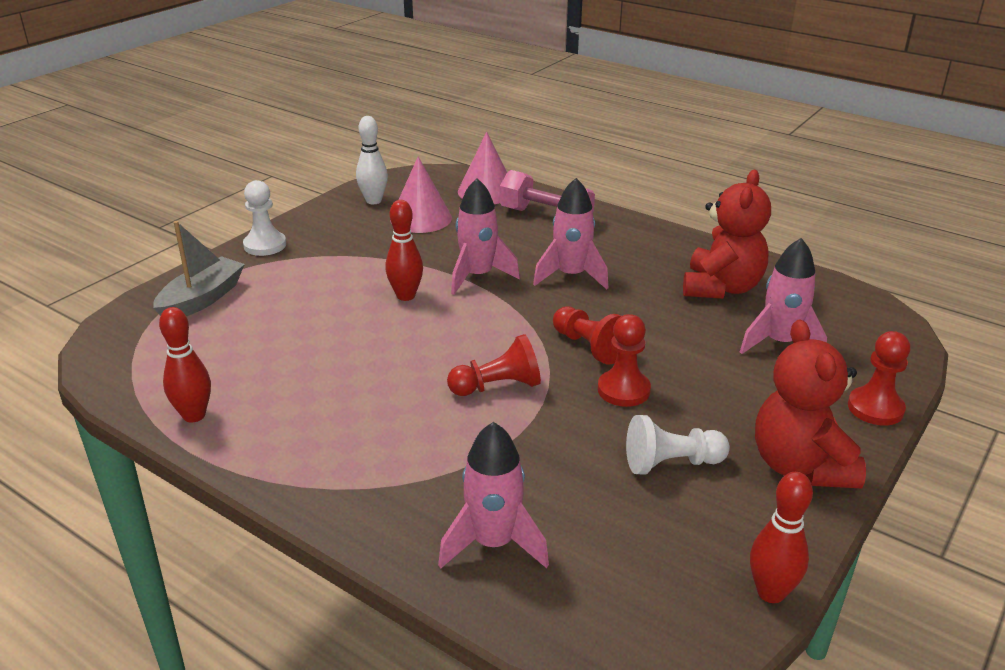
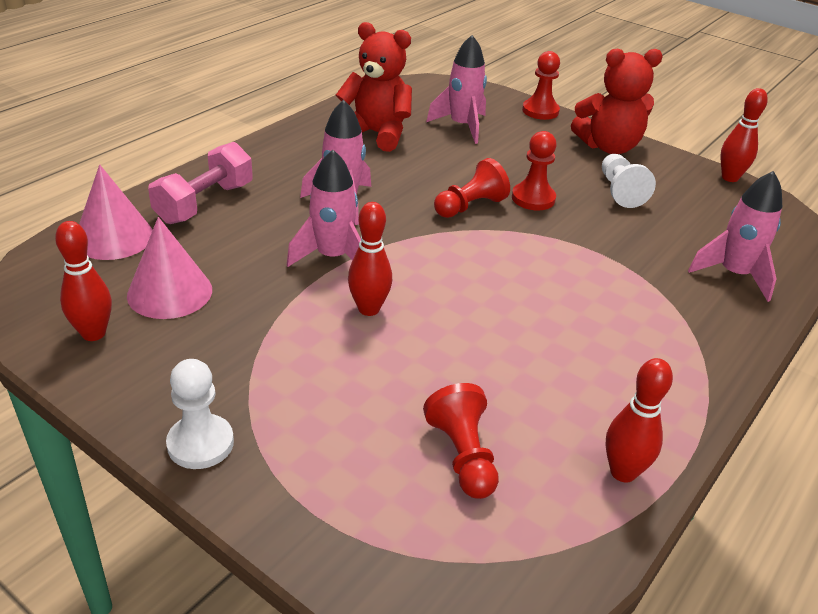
camera: 90 degrees left, 5 degrees up
(202, 299) = (356, 500): grey boat -> none
(373, 201) = (93, 333): white bowling pin -> red bowling pin
(497, 386) = (536, 259): red pawn -> red pawn (463, 456)

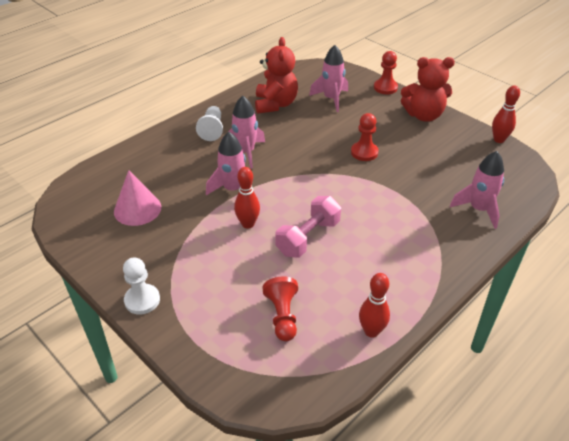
camera: 10 degrees right, 5 degrees up
(93, 333) = (93, 233): red bowling pin -> none
(114, 237) = (111, 173): pink cone -> none
(205, 203) = (165, 151): pink dumbbell -> pink dumbbell (308, 238)
(376, 134) = (275, 104): red teddy bear -> red teddy bear turned 60 degrees clockwise
(470, 206) = (323, 157): red pawn -> none
(620, 191) = (422, 148): white pawn -> white pawn (212, 130)

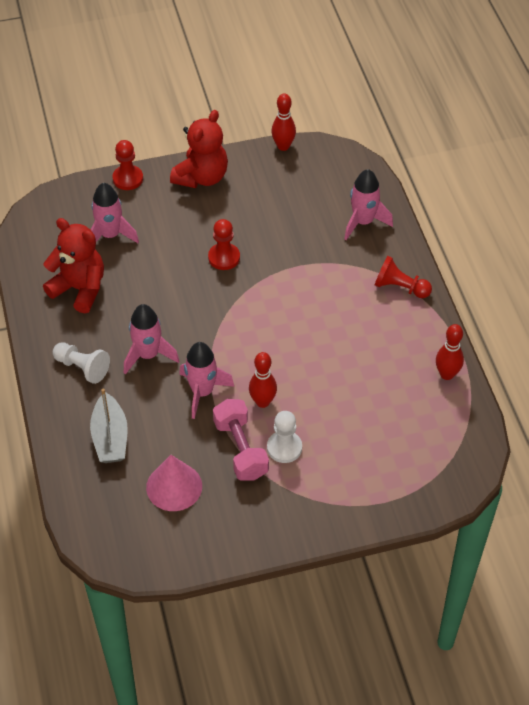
camera: 60 degrees left, 10 degrees up
(142, 300) = (309, 525): white pawn -> white pawn (284, 448)
(162, 163) = (110, 437): none -> grey boat
(282, 316) = (394, 427): red pawn -> red pawn (400, 287)
(308, 238) = (313, 364): pink dumbbell -> pink dumbbell (241, 449)

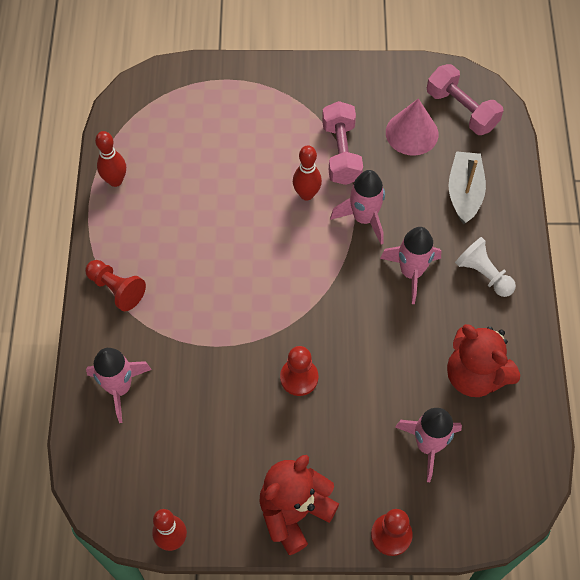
camera: 165 degrees left, 10 degrees up
(126, 524) = (461, 110): none -> pink dumbbell
(284, 448) = (299, 145): white pawn -> none

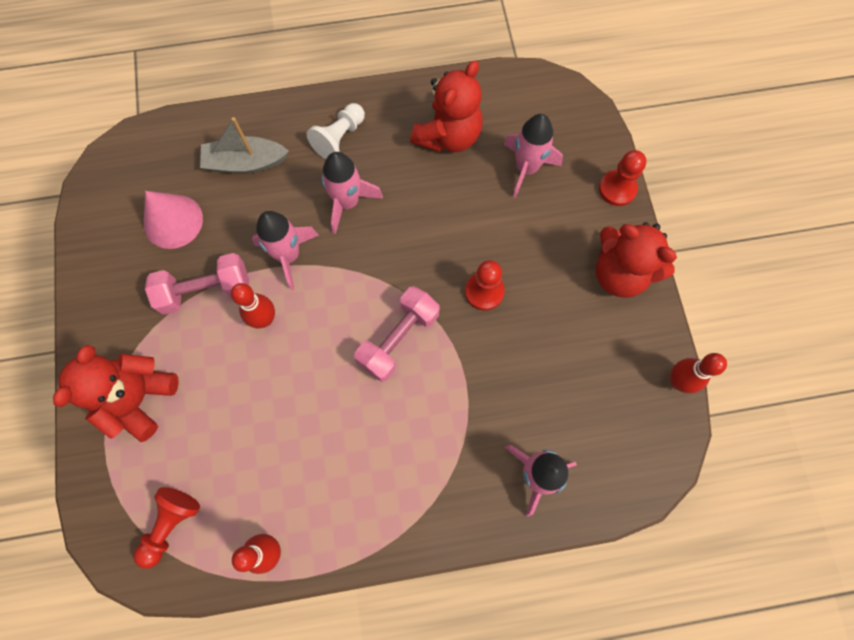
camera: 100 degrees left, 10 degrees up
(116, 289) = (417, 510): red pawn -> red pawn (171, 525)
(256, 102) = (139, 399): none -> red teddy bear
(461, 110) = (139, 175): pink dumbbell -> pink dumbbell (398, 339)

